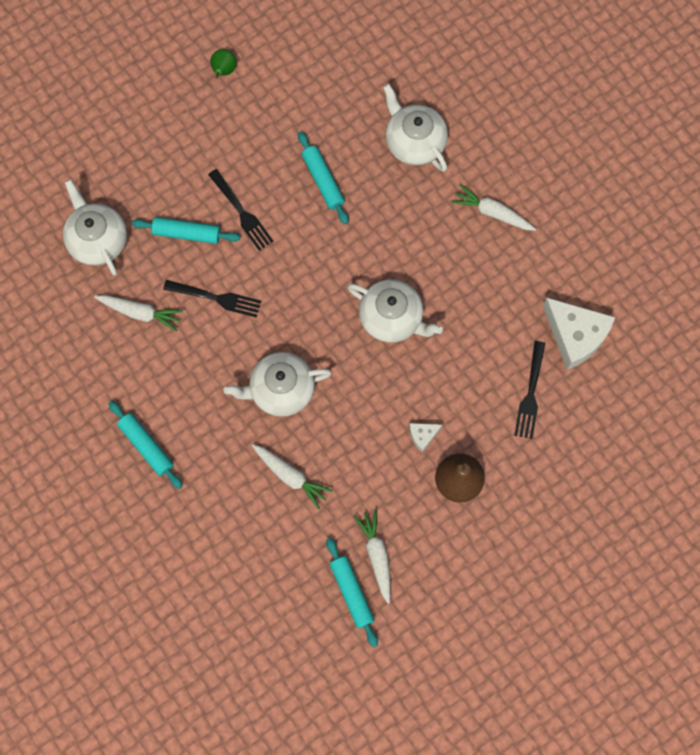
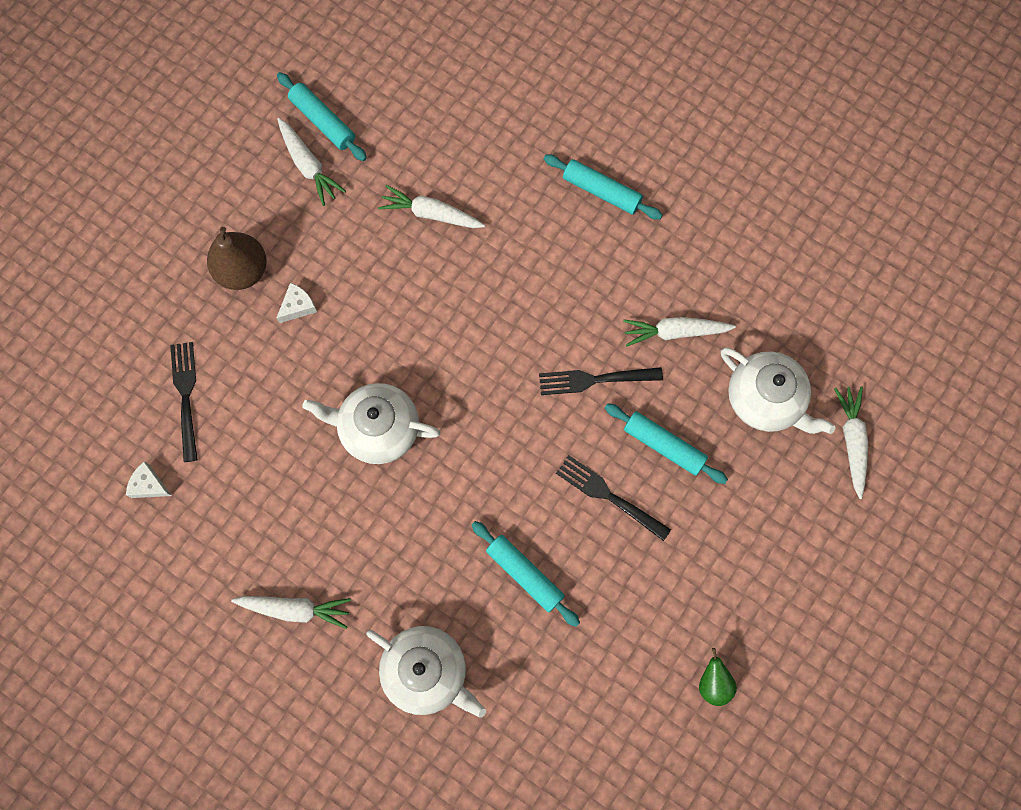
camera: 160 degrees right, 0 degrees up
(50, 190) = (851, 441): none -> white carrot
(186, 233) = (664, 446): turquoise rolling pin -> turquoise rolling pin turned 45 degrees clockwise
(280, 390) = (478, 301): white teapot -> none
(575, 336) = (149, 485): white cheese -> white cheese, size x0.45

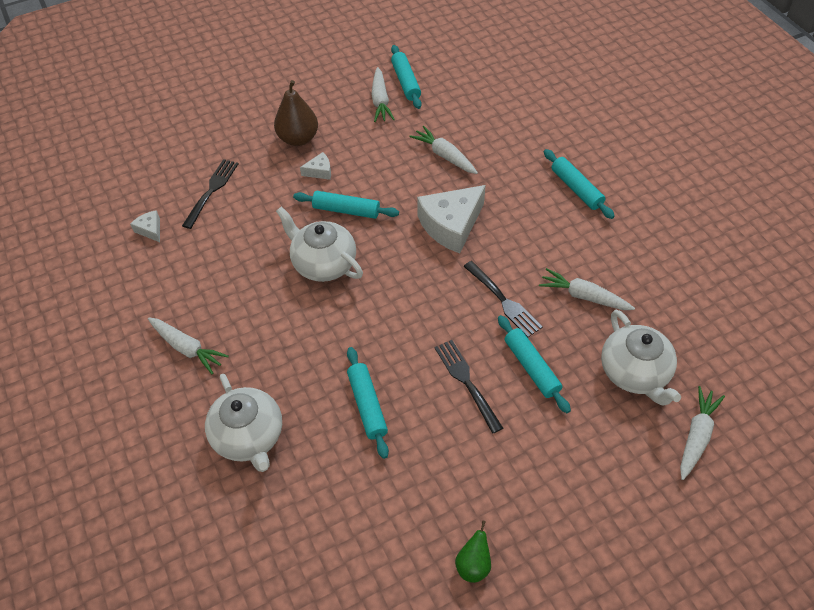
camera: 30 degrees right, 20 degrees down
(362, 346) = (346, 210): none -> turquoise rolling pin
(490, 309) = (451, 225): none -> white cheese
(595, 379) = (503, 300): black fork -> black fork turned 150 degrees counterclockwise

